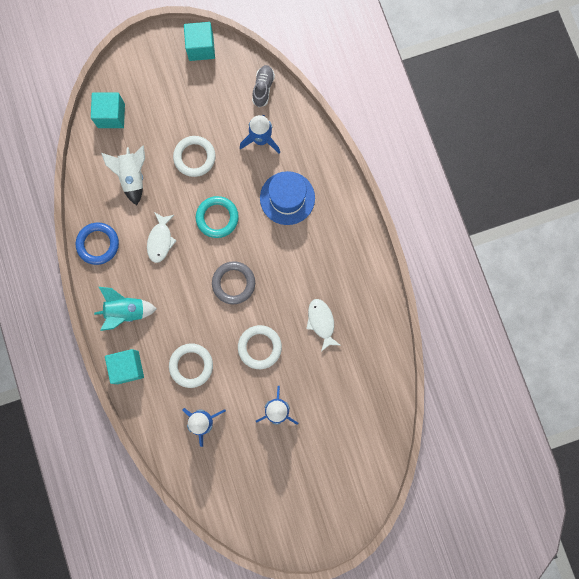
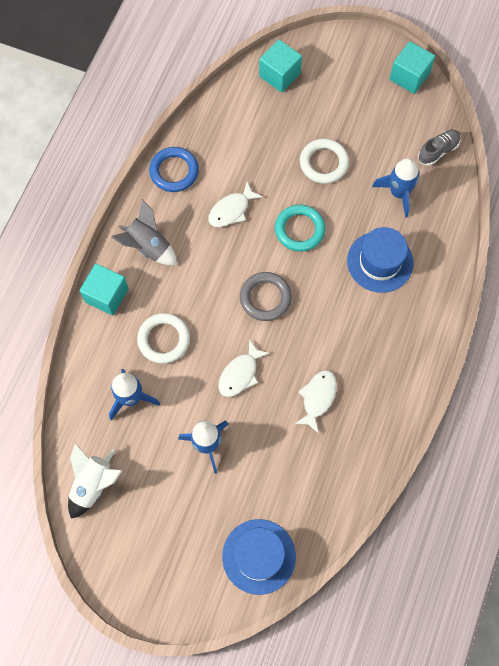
camera: 40 degrees right, 10 degrees down
(126, 311) = (148, 247): turquoise rocket -> grey rocket
(132, 177) = (253, 139): white rocket -> white rocket (93, 484)
(259, 347) = (240, 374): white ring -> white fish
(367, 452) = (259, 556): none -> blue hat

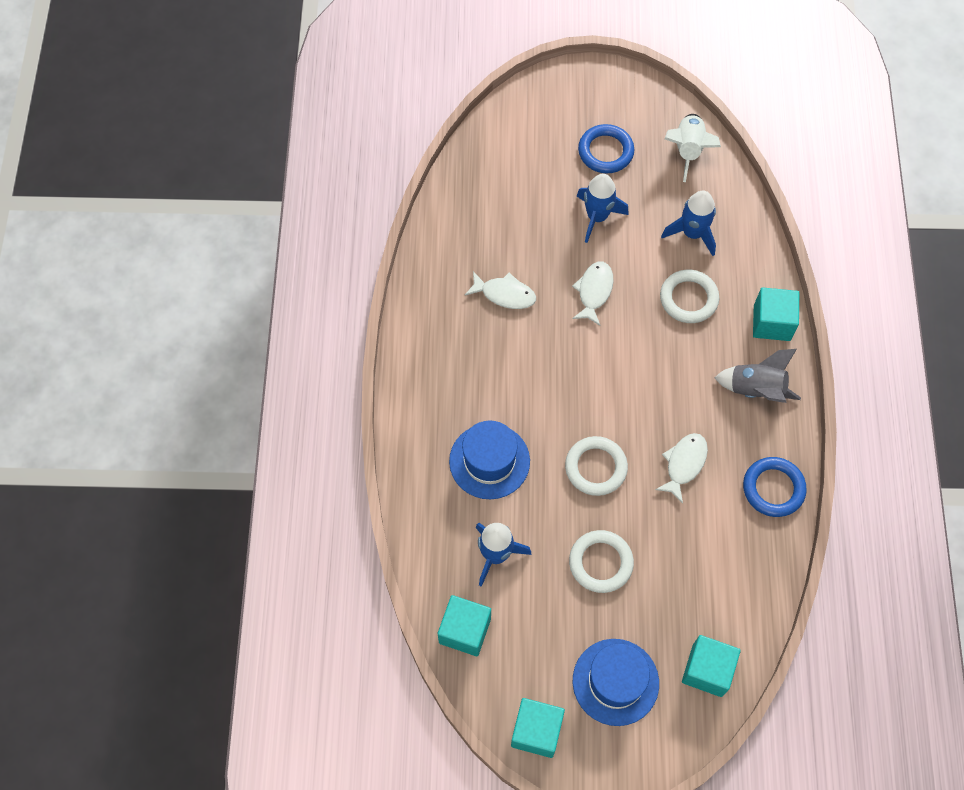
camera: 160 degrees right, 5 degrees down
(170, 511) = (605, 151): none -> blue ring
(259, 556) = (507, 142): blue hat -> blue hat (615, 682)
(265, 298) = (601, 377): grey ring -> none
(299, 230) = (595, 467): turquoise ring -> white ring
(317, 398) = (505, 294): white fish -> white fish turned 75 degrees counterclockwise
(438, 151) = (465, 630): grey shoe -> turquoise cube

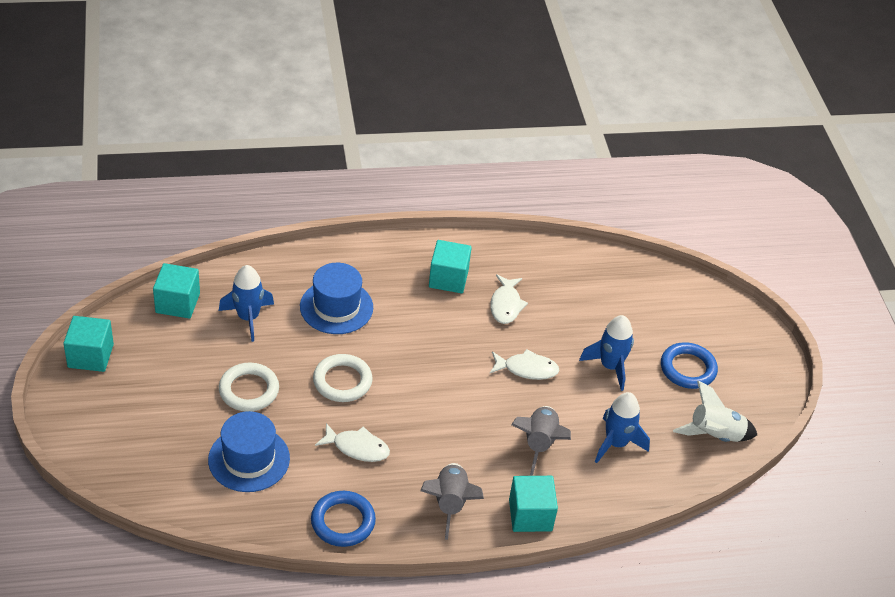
camera: 75 degrees right, 20 degrees down
(615, 682) = (137, 407): blue hat -> blue hat (249, 459)
(688, 299) = (539, 443): white ring -> grey rocket
(707, 670) = (151, 474): turquoise cube -> turquoise cube (448, 278)

